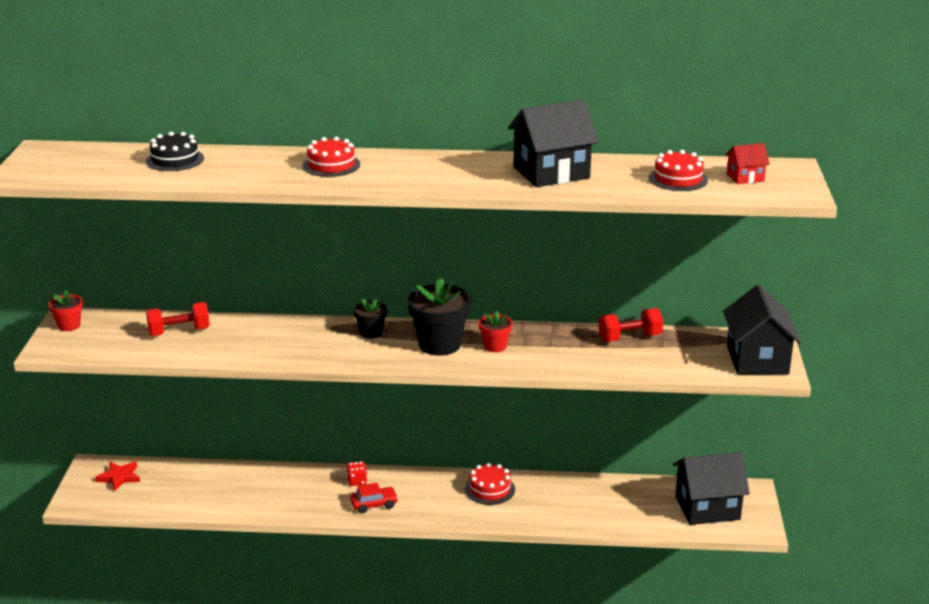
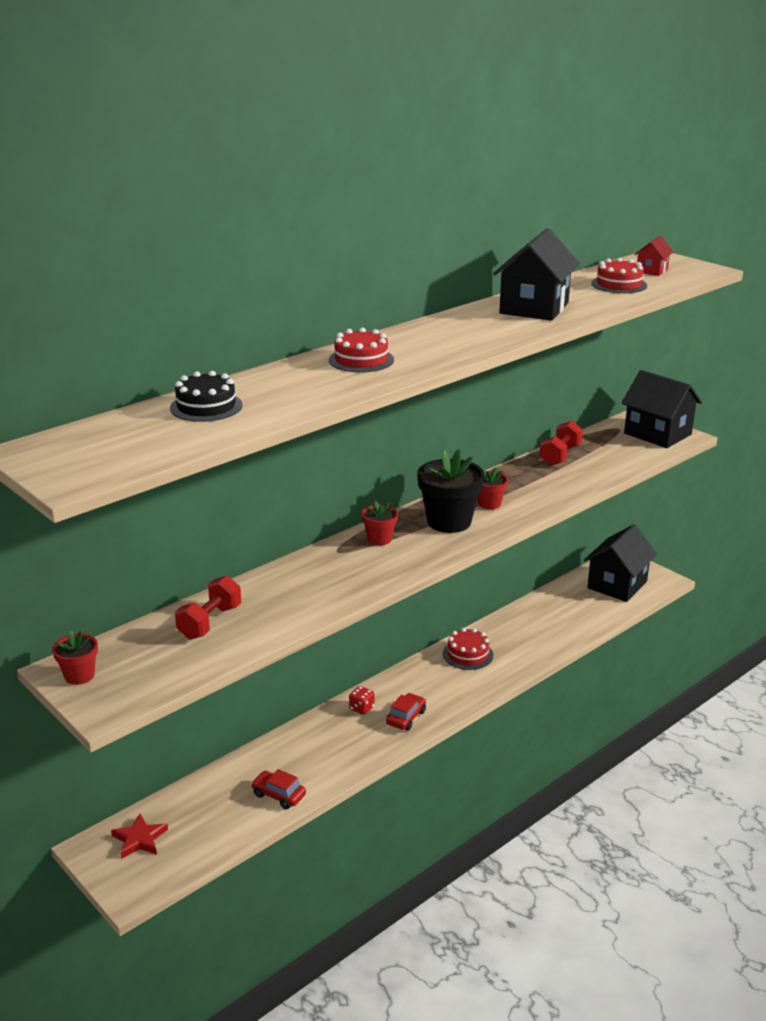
camera: 45 degrees left, 0 degrees up
(223, 501) = (279, 795): none -> red car
(371, 333) = (379, 539): black flower pot -> red flower pot

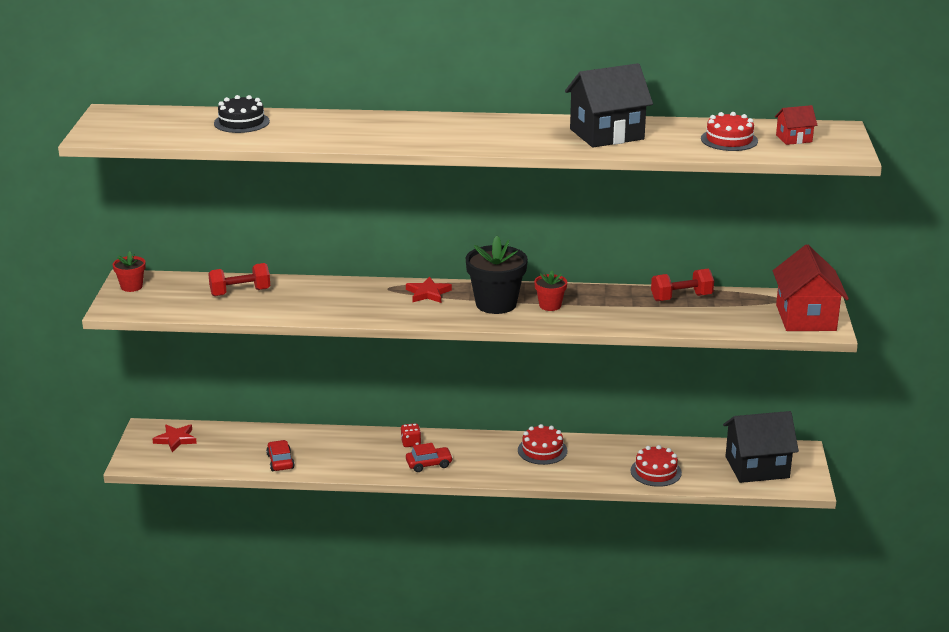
camera: 45 degrees right, 0 degrees up
(361, 360) = (393, 127): red cake -> red cake (656, 472)
(379, 539) = (428, 293): red flower pot -> red star
(657, 434) = (806, 318): black house -> red house

